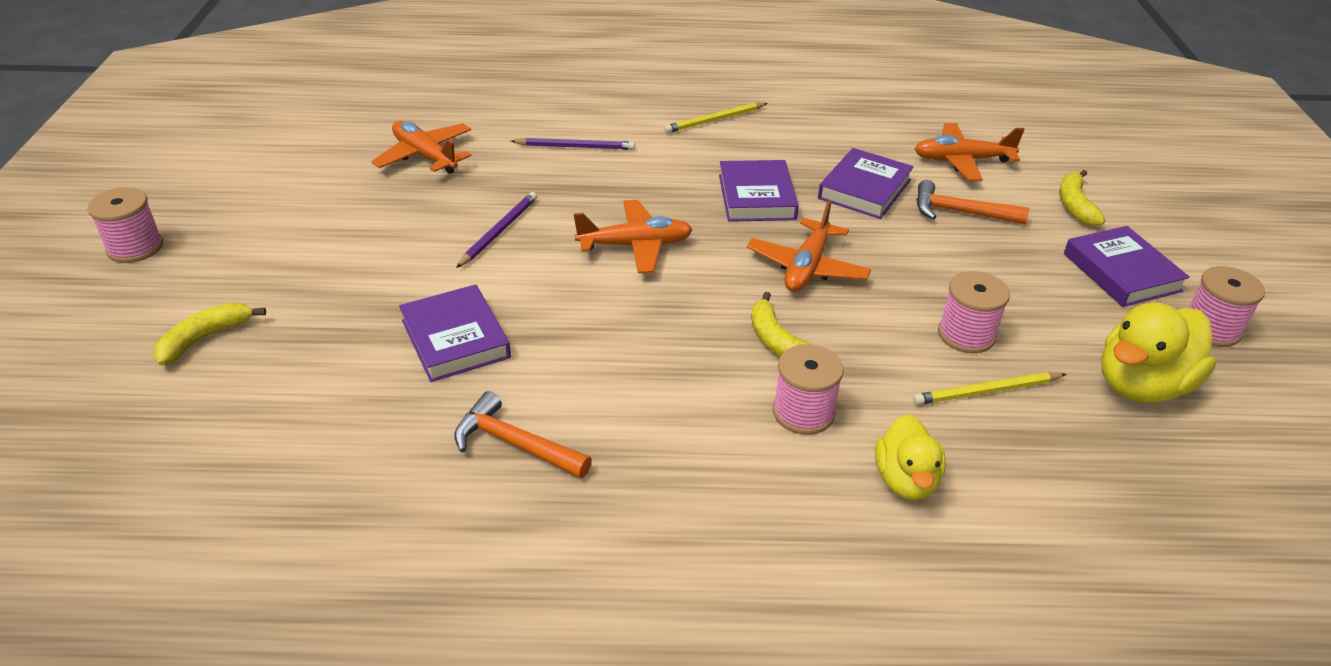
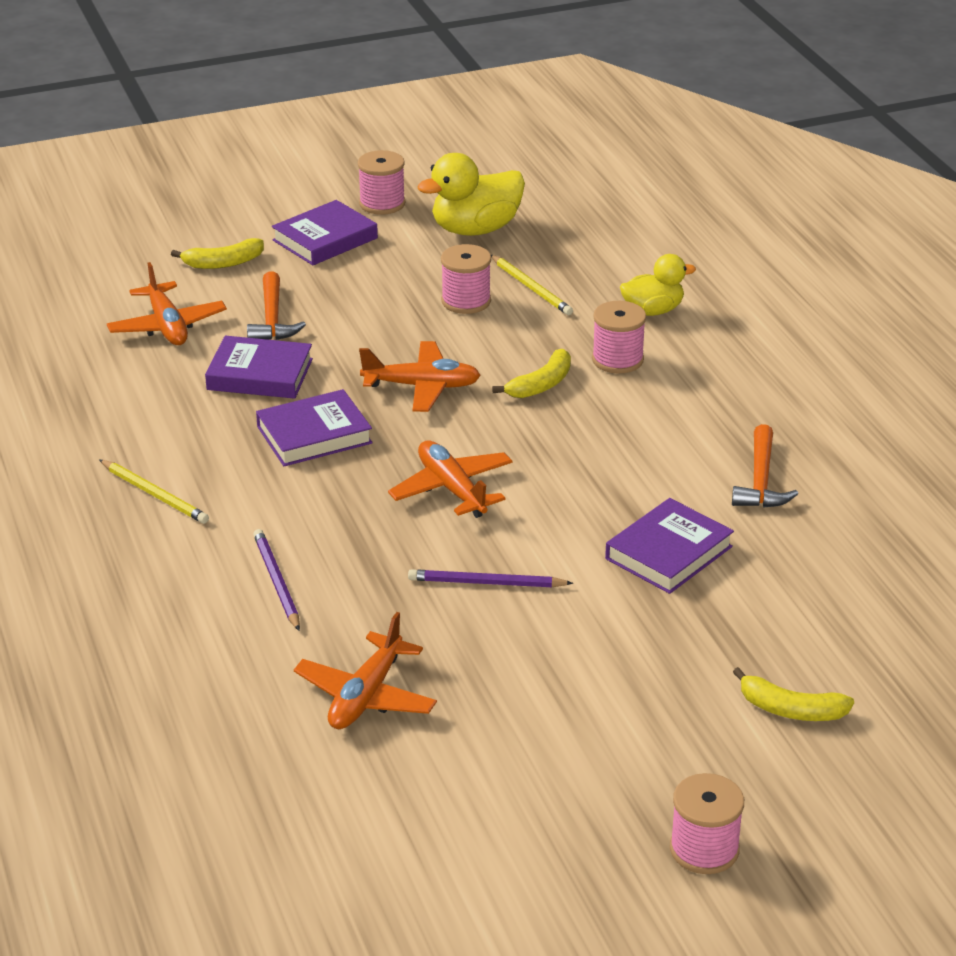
camera: 110 degrees left, 5 degrees down
(1141, 385) = (475, 229): yellow duck -> yellow duck turned 120 degrees clockwise

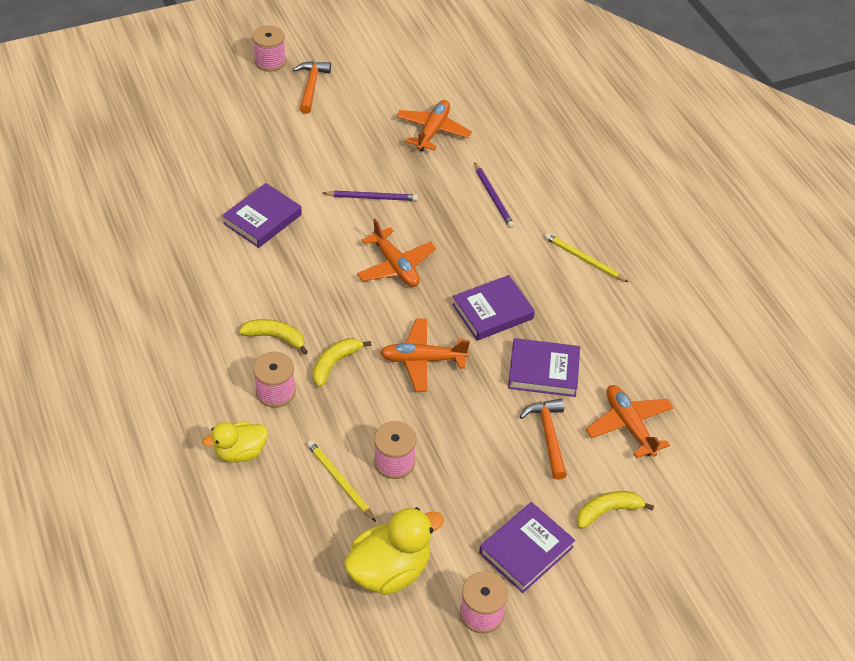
camera: 175 degrees right, 15 degrees up
(761, 481) = (193, 275): orange hammer -> orange hammer (311, 86)
(790, 710) = (214, 125): yellow banana -> yellow banana (275, 337)

